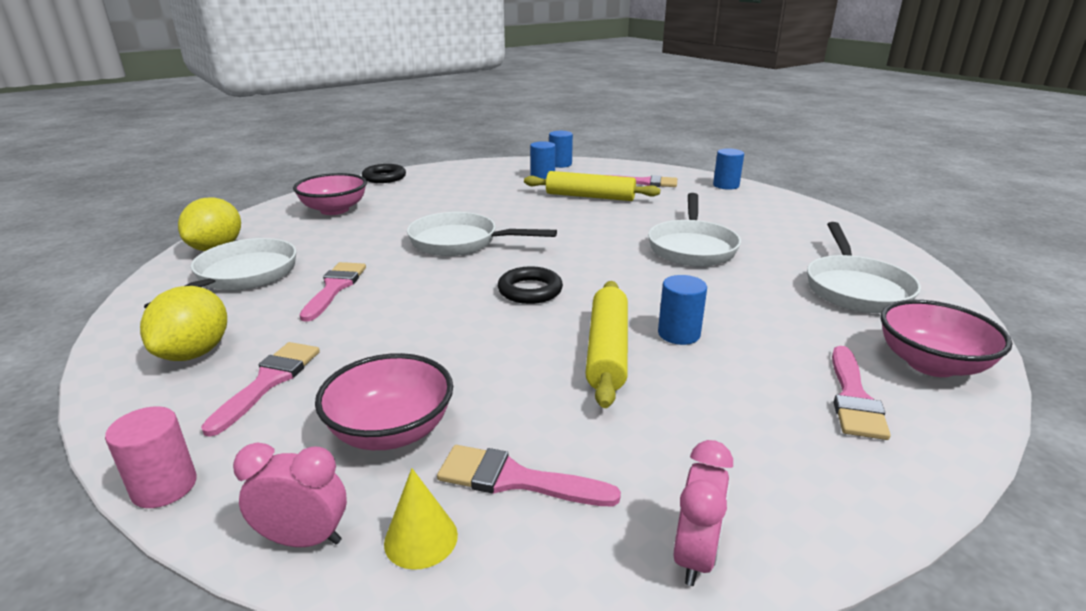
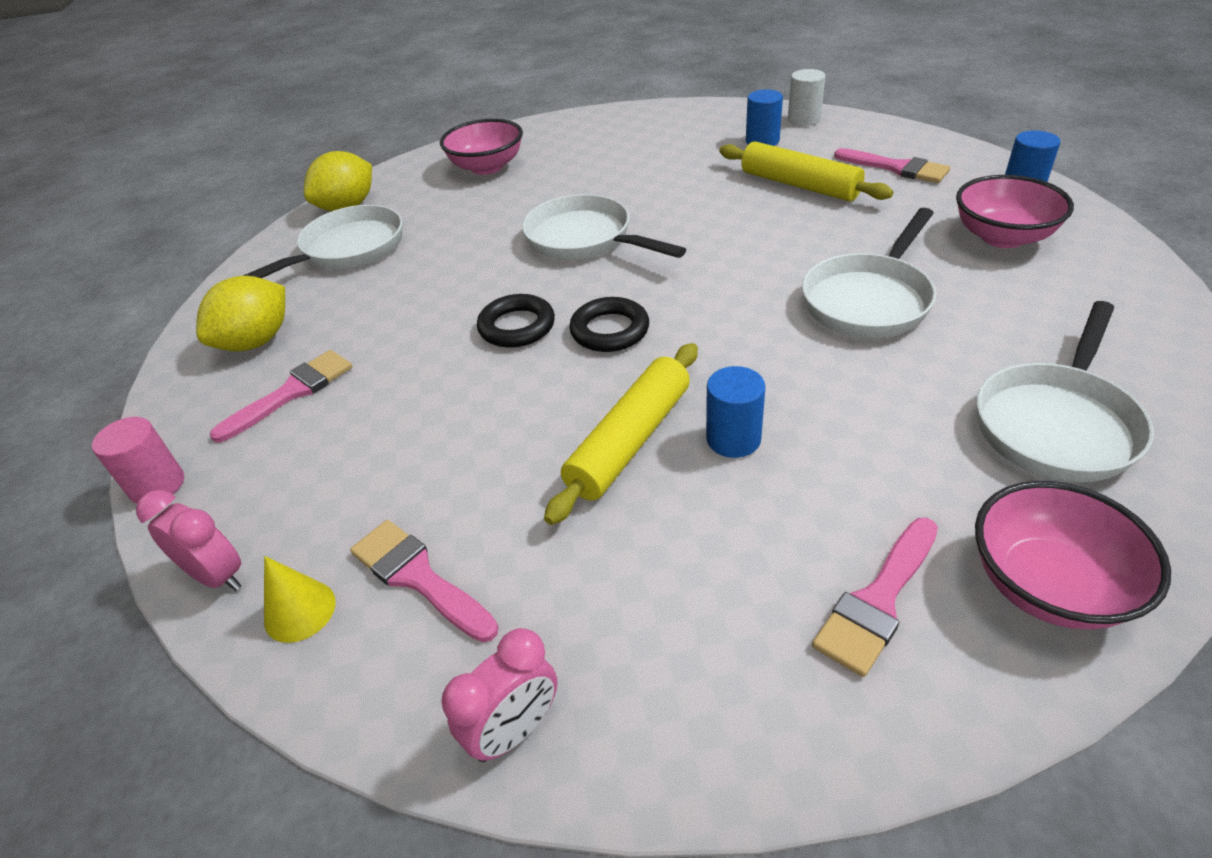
camera: 30 degrees right, 15 degrees up
(335, 288) = (418, 284): pink brush -> none
(384, 177) = (571, 120): black ring -> black ring (517, 326)
(391, 431) = (352, 483): pink bowl -> pink bowl (1002, 237)
(560, 164) = (804, 119): blue cylinder -> white cylinder

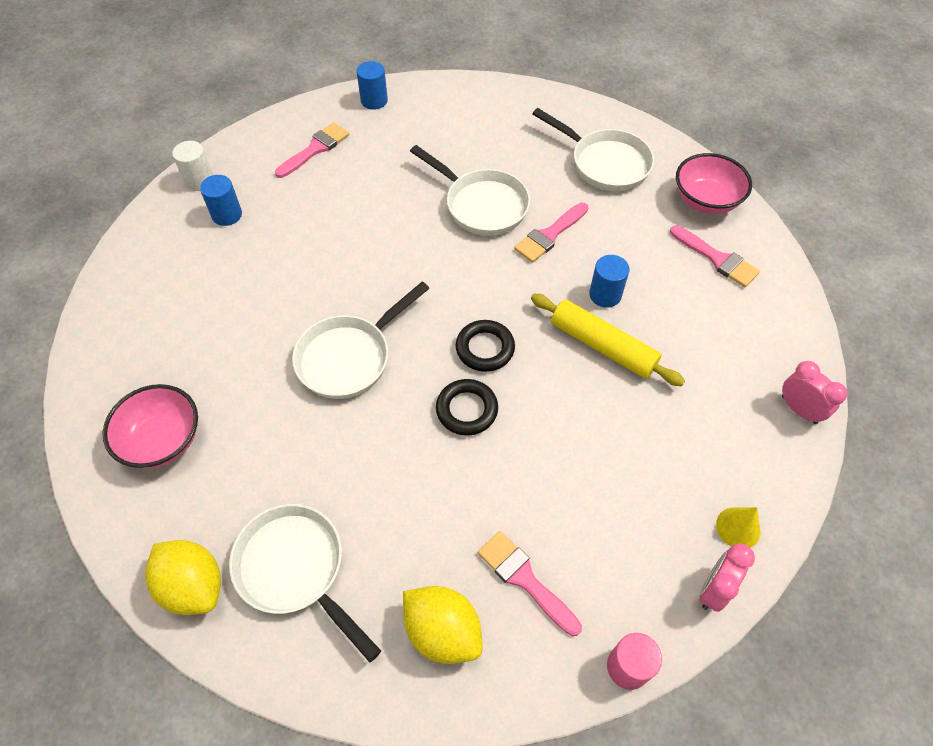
camera: 90 degrees left, 15 degrees up
(418, 577) = (710, 461): pink brush -> pink brush (549, 235)
(799, 185) = (317, 207): yellow rolling pin -> none
(1002, 237) = (429, 127): pink bowl -> none

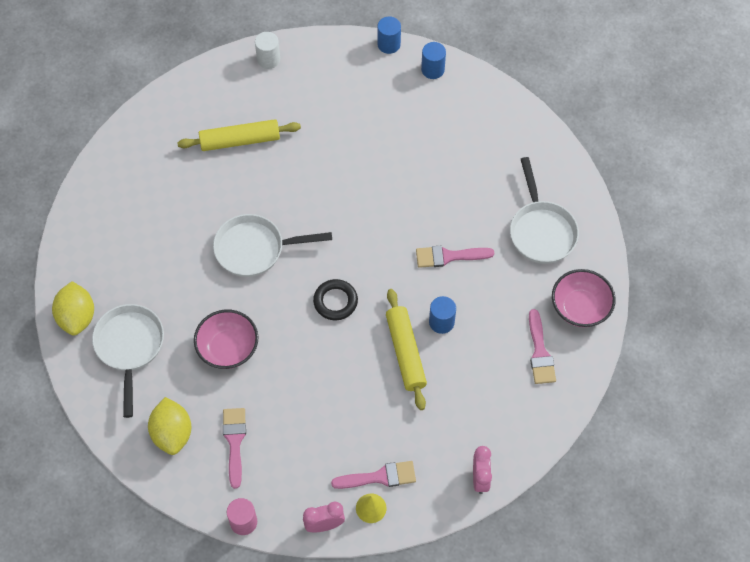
camera: 40 degrees right, 5 degrees up
(162, 440) = (120, 225): pink bowl -> pink bowl (228, 348)
(227, 215) = (265, 98): blue cylinder -> blue cylinder (389, 44)
(235, 267) = (240, 140): none -> yellow rolling pin
(315, 149) = (360, 84): pink brush -> pink brush (379, 477)
(467, 410) = (290, 330): black ring -> none
(481, 205) = (427, 203): white pan -> none

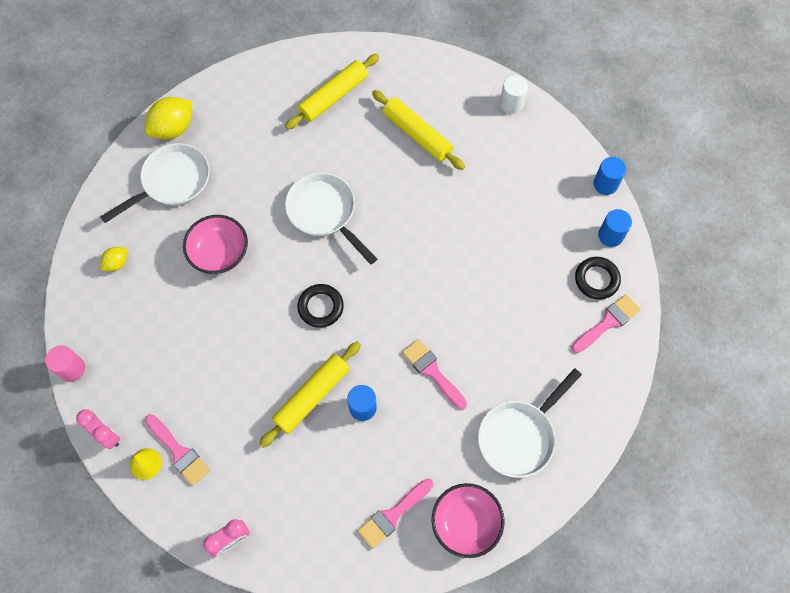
camera: 55 degrees right, 5 degrees up
(152, 178) = (333, 96): none -> yellow rolling pin
(172, 433) = (117, 263): yellow lemon -> yellow lemon, size x0.55
(234, 442) = (139, 314): pink brush -> pink brush (608, 322)
(460, 102) = (596, 279): none -> black ring

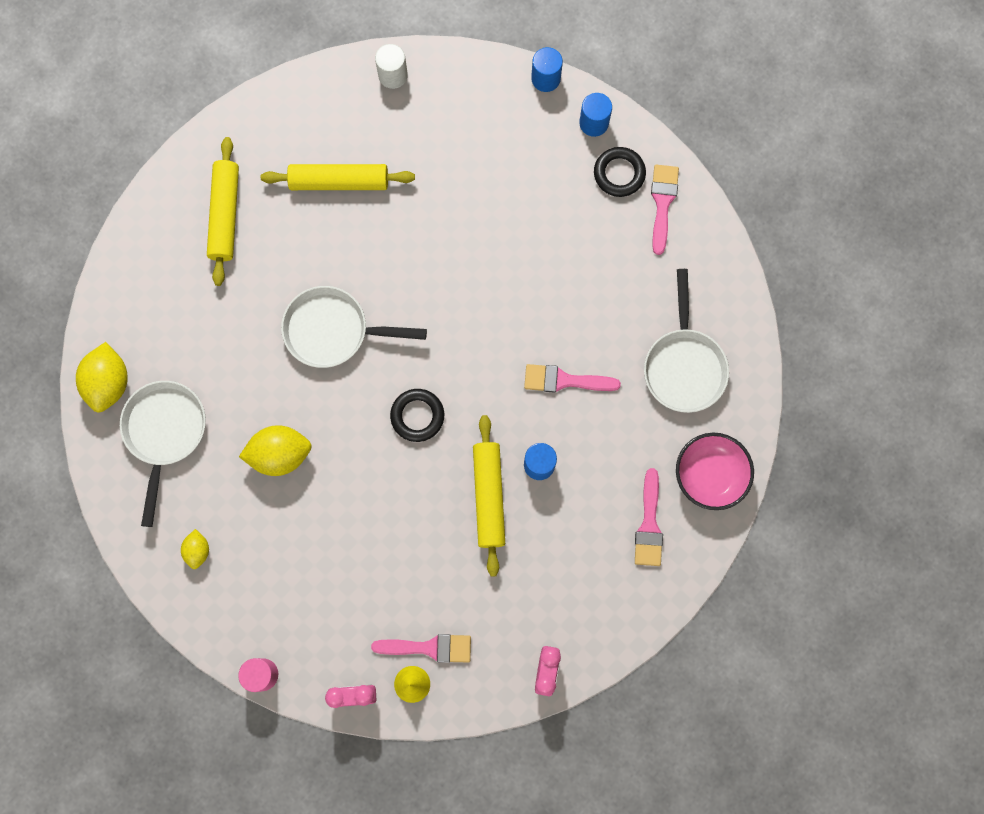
camera: 45 degrees left, 10 degrees up
(219, 253) = (280, 454): pink bowl -> yellow lemon

